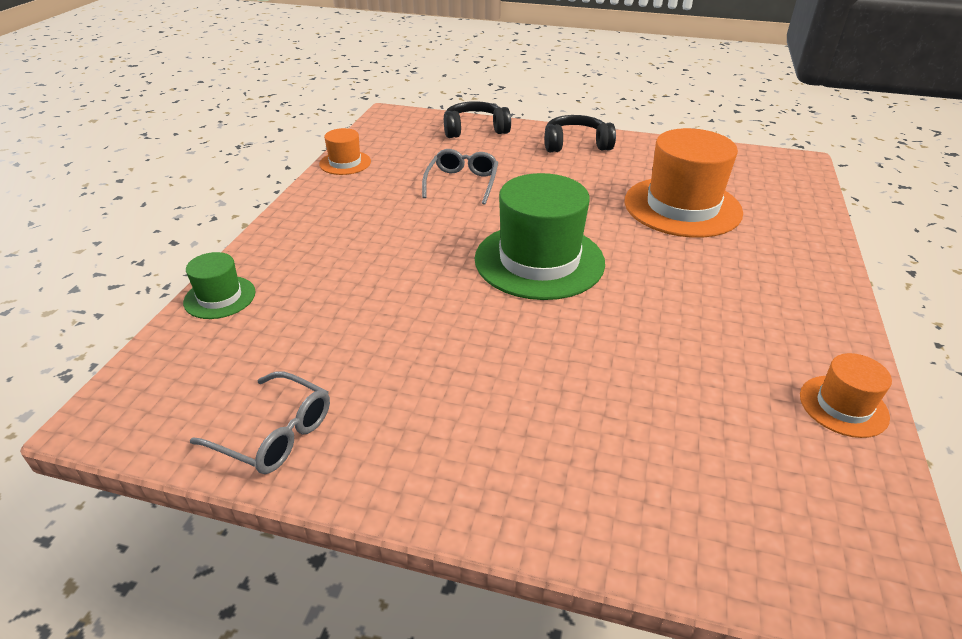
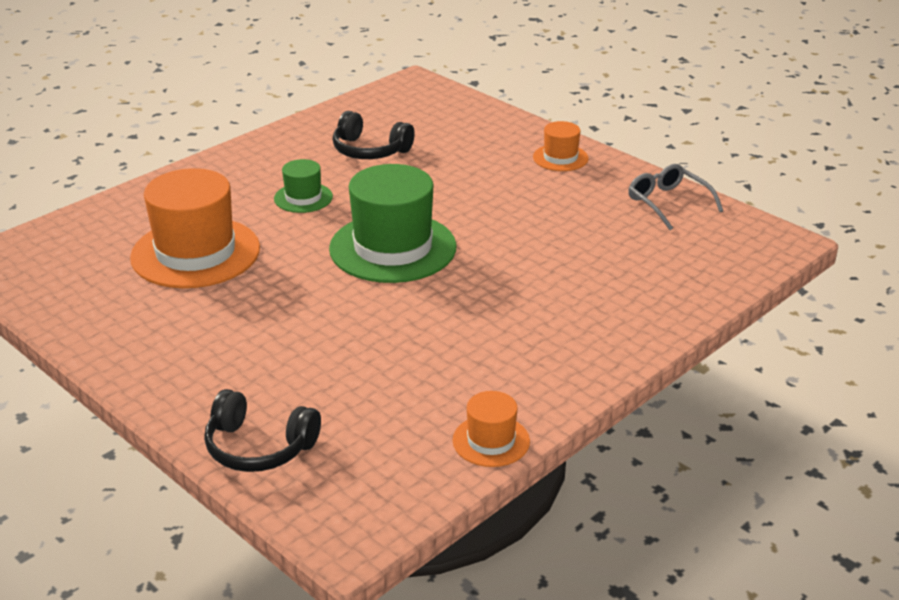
camera: 150 degrees left, 5 degrees down
(220, 297) = (693, 301): green hat -> green hat (303, 198)
(462, 183) = (374, 354): grey glasses -> none
(576, 144) = (169, 368): black headphones -> black headphones (370, 150)
(843, 406) = (323, 124): orange hat -> orange hat (560, 158)

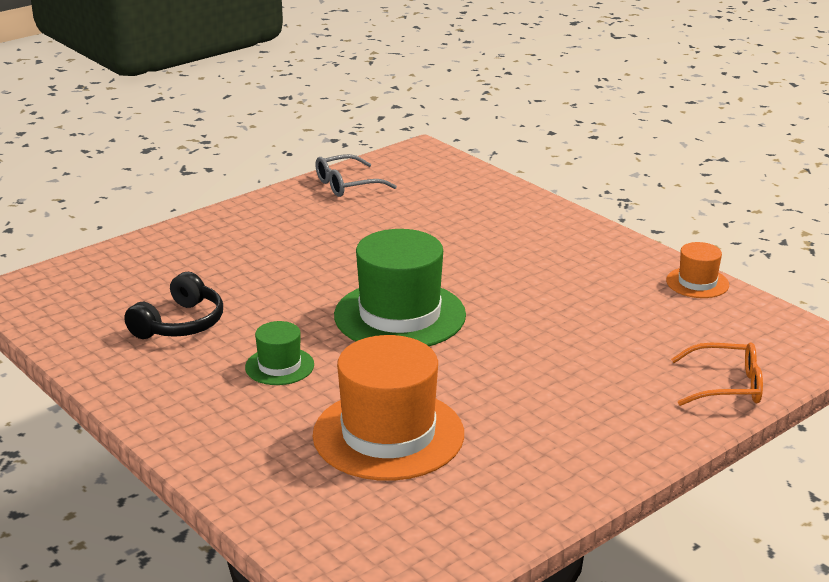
camera: 85 degrees left, 5 degrees down
(259, 447) = (725, 386): black headphones -> orange glasses
(560, 158) = (242, 223): orange hat -> none

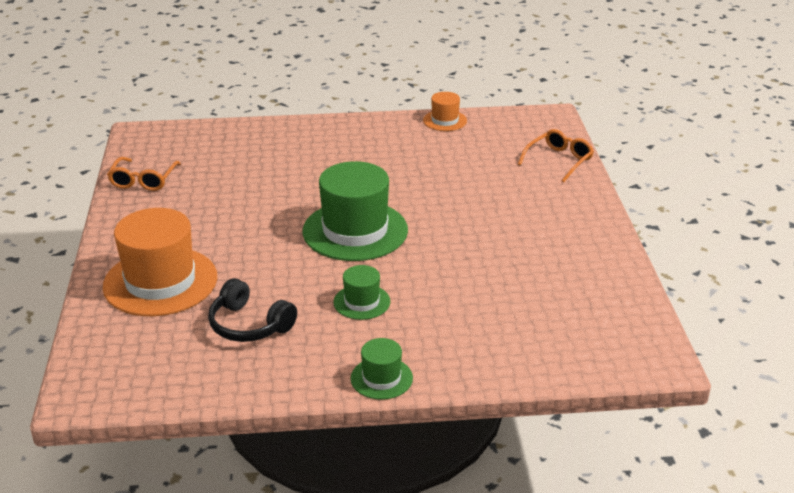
camera: 55 degrees left, 5 degrees up
(165, 424) = (381, 378): none -> green hat
(180, 324) = (249, 325): black headphones -> black headphones turned 150 degrees clockwise
(347, 185) = (143, 180): grey glasses -> orange glasses
(388, 434) = (491, 290): orange hat -> orange hat (160, 282)

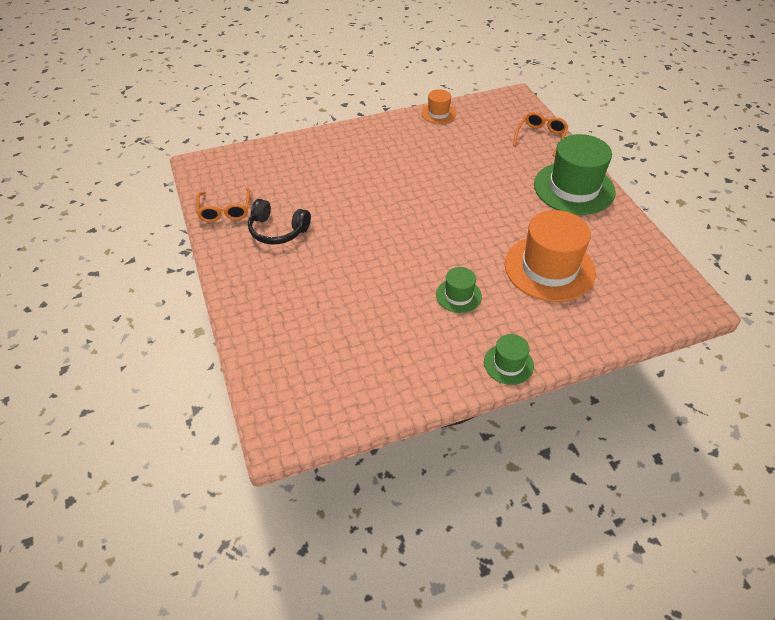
camera: 15 degrees left, 15 degrees up
(160, 282) = (289, 308): orange hat -> orange hat (549, 268)
(249, 325) = (382, 336): black headphones -> black headphones (277, 230)
(355, 231) = (420, 229): green hat -> green hat (574, 188)

